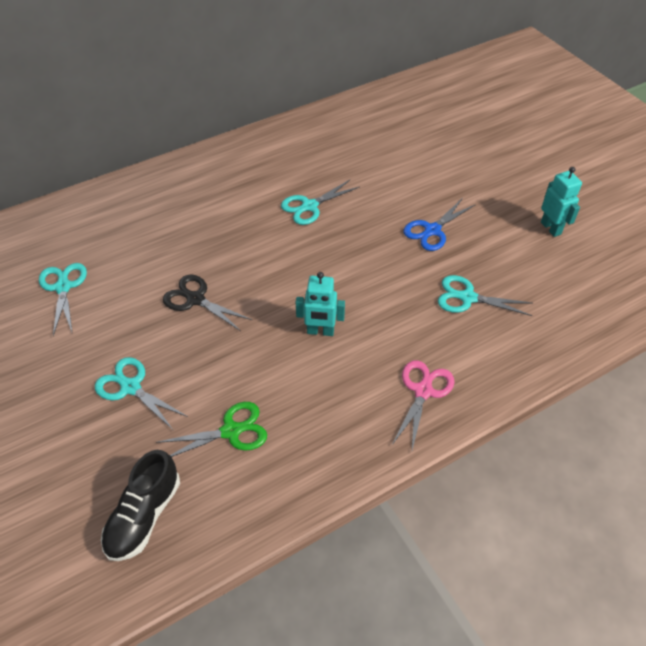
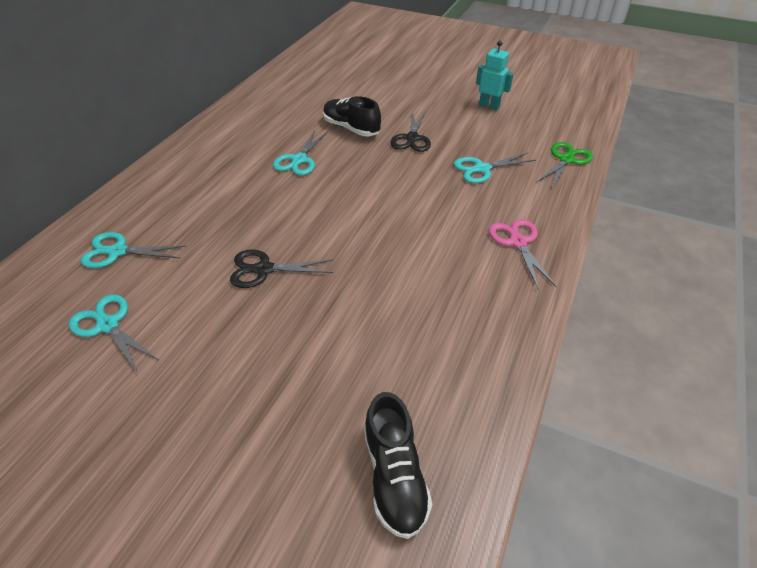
camera: 35 degrees left, 5 degrees down
(131, 387) = (269, 373): turquoise scissors -> turquoise scissors (118, 251)
(231, 431) = (402, 354): green scissors -> green scissors (566, 160)
(320, 331) = (399, 241): turquoise robot -> none
(385, 192) = (351, 128): none -> black shoe
(432, 230) = (412, 138): blue scissors -> black scissors

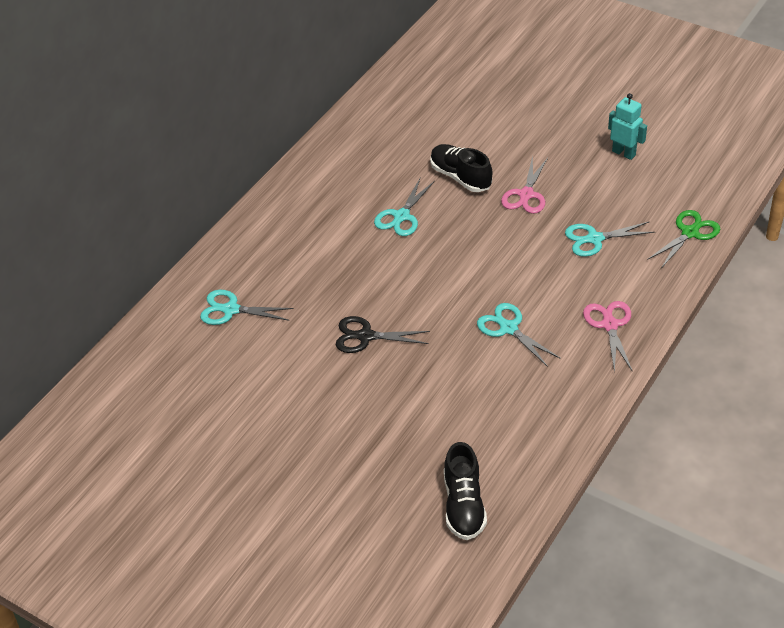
camera: 10 degrees right, 0 degrees up
(108, 325) = (234, 377): turquoise scissors -> turquoise scissors (508, 328)
(412, 138) = (526, 195): black scissors -> pink scissors

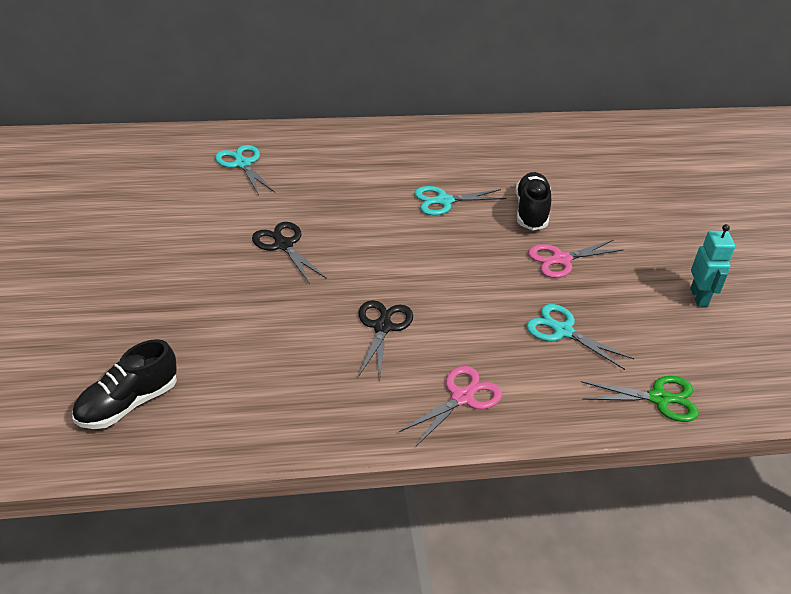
camera: 45 degrees right, 5 degrees down
(508, 328) = (382, 327): turquoise scissors -> black scissors

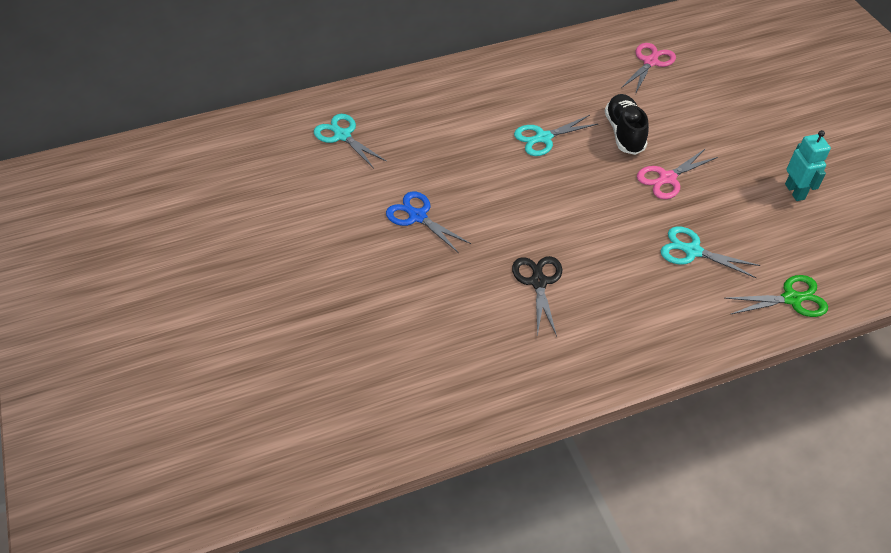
camera: 10 degrees left, 10 degrees up
(128, 403) = (349, 408): black shoe -> none
(284, 245) = (417, 216): black scissors -> blue scissors
(462, 397) = (631, 335): pink scissors -> pink scissors (650, 62)

